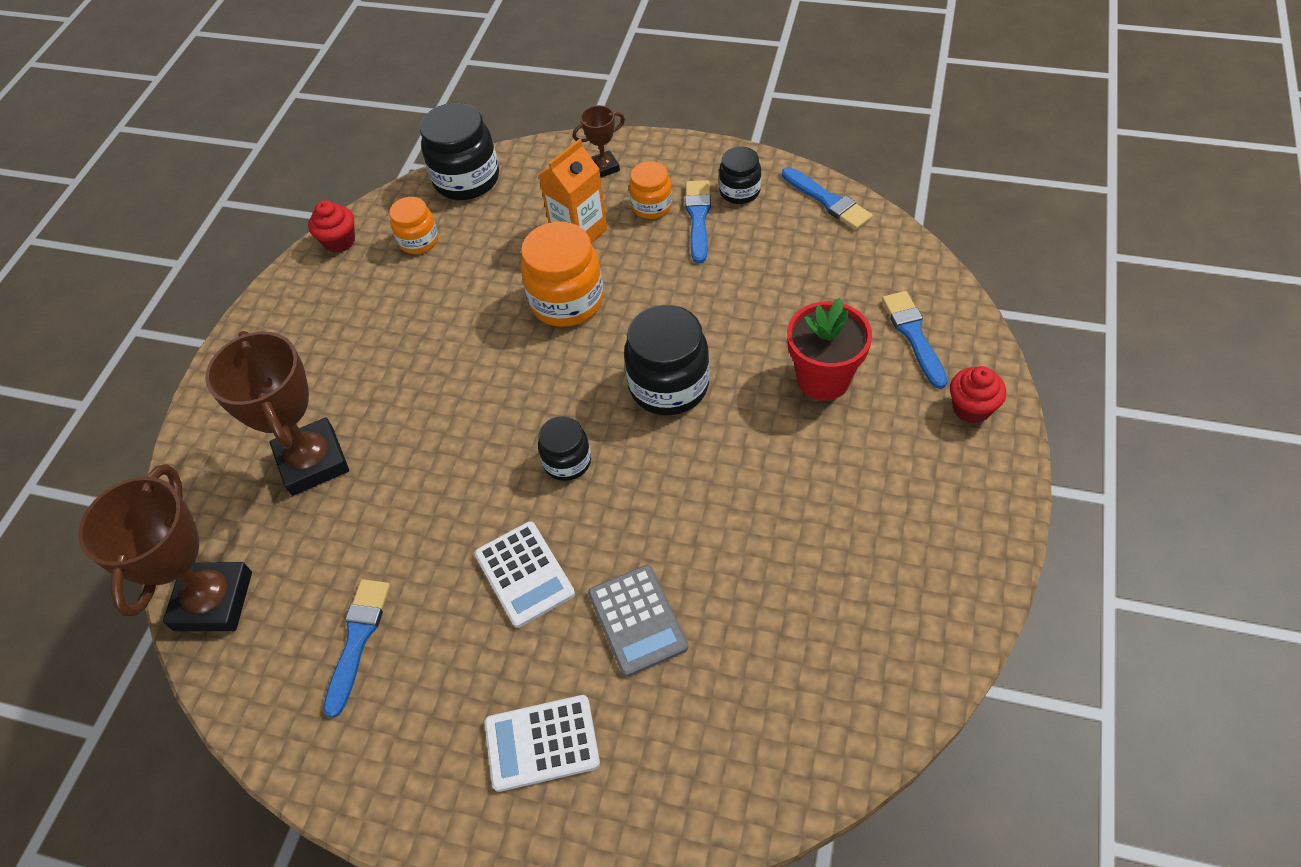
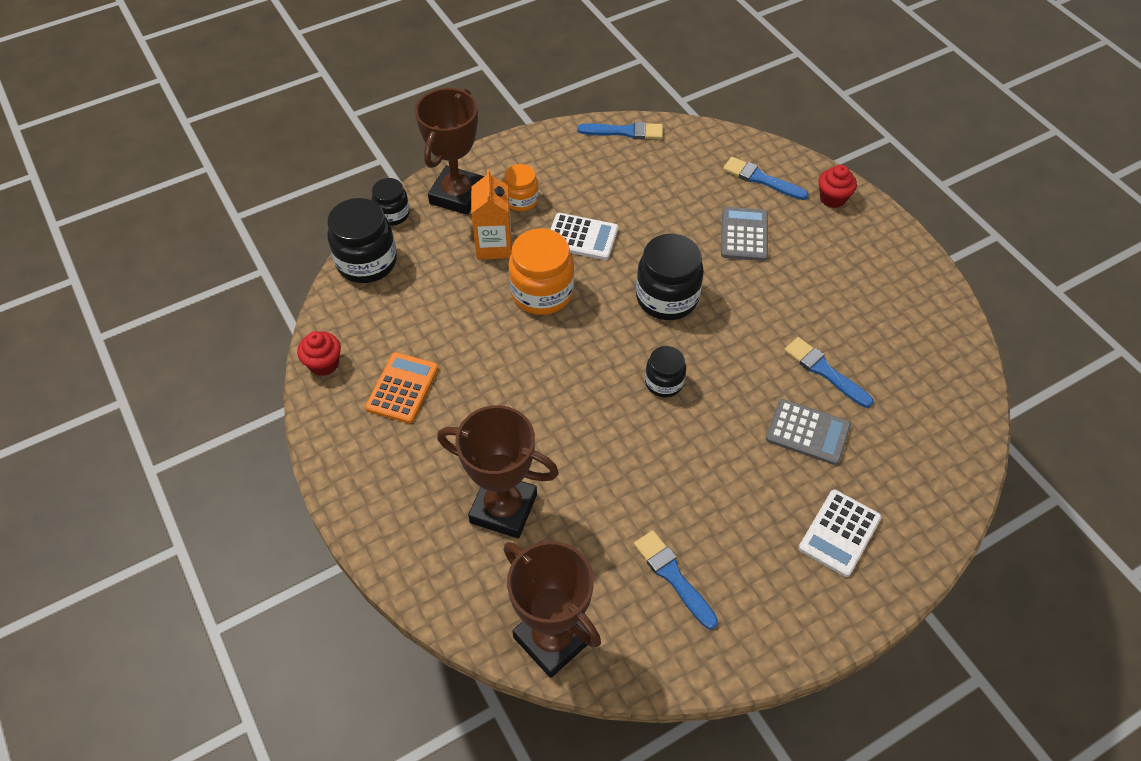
camera: 50 degrees left, 0 degrees up
(366, 303) = (402, 388): none -> orange calculator
(419, 241) = (386, 324): orange jar -> none
(524, 574) = (719, 460): white calculator -> white calculator (582, 237)
(604, 167) = (457, 195): brown trophy -> brown trophy, size x2.04
(698, 218) = (560, 189): blue brush -> blue brush (824, 371)
(739, 191) = (565, 157): black jar -> black jar (392, 214)
(823, 379) = (744, 234): red flower pot -> grey calculator

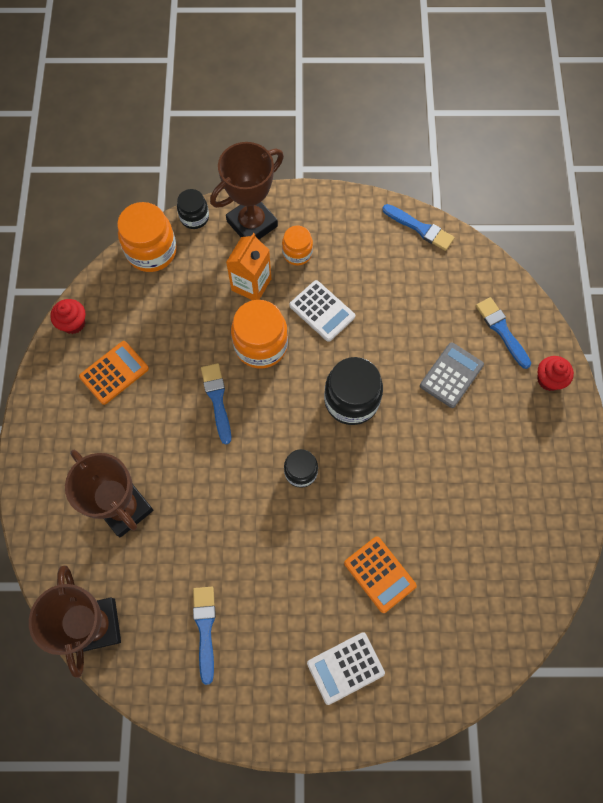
camera: 30 degrees right, 15 degrees up
(367, 262) = (151, 251): black jar -> orange jar
(807, 432) = (379, 574): grey calculator -> orange calculator
(824, 371) = (429, 531): blue brush -> blue brush (217, 399)

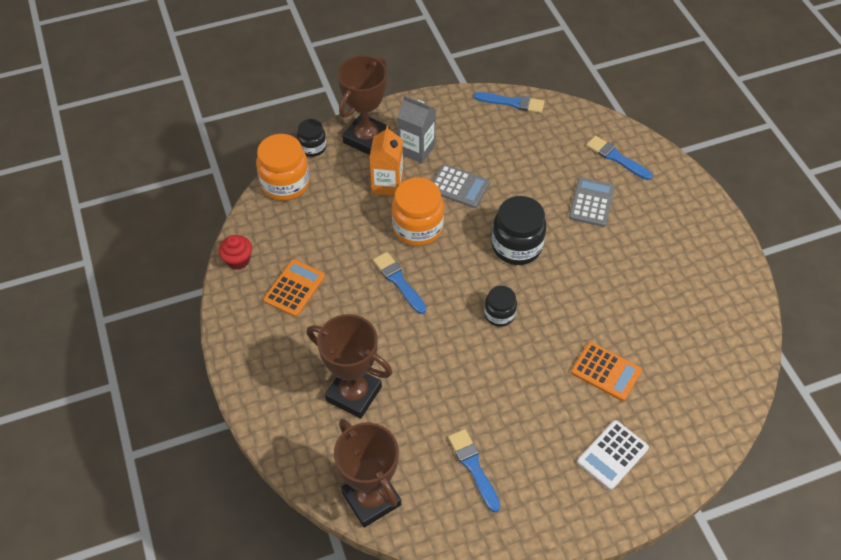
camera: 20 degrees left, 15 degrees down
(297, 253) = (416, 149): orange jar -> grey carton
(322, 311) = (459, 187): white calculator -> grey calculator
(549, 379) = (672, 182): red cupcake -> none

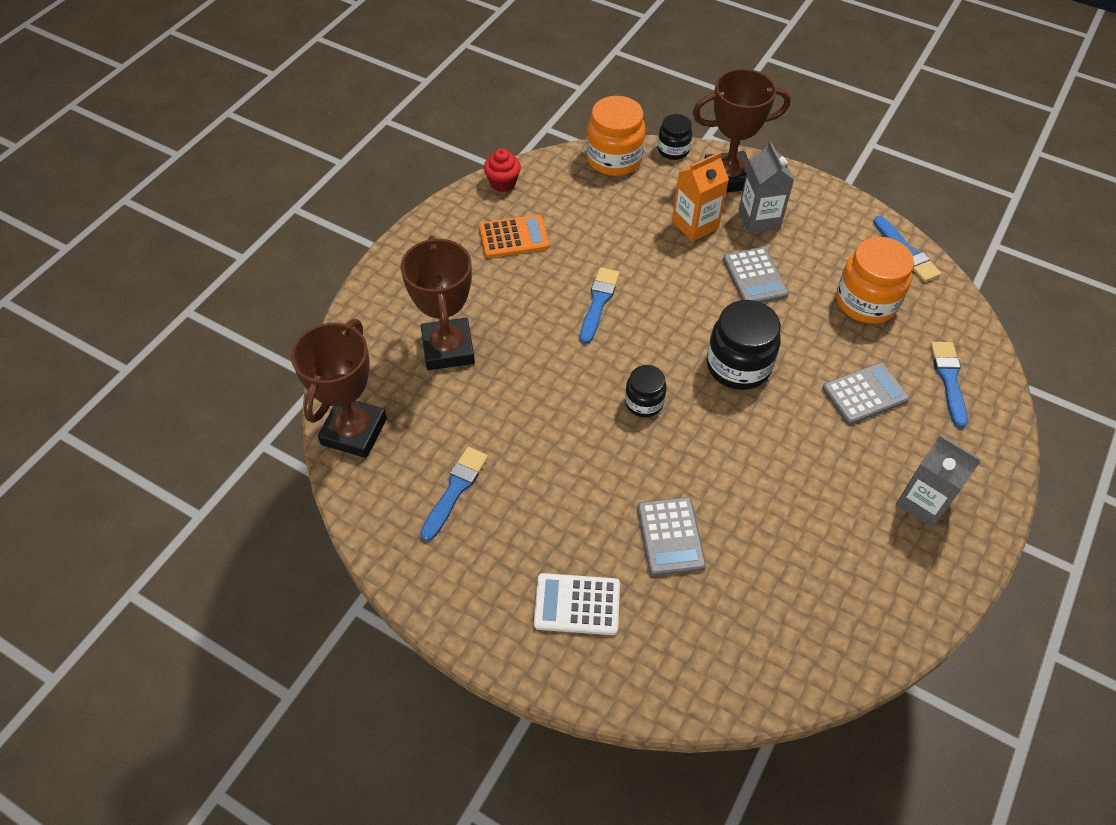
camera: 50 degrees right, 0 degrees up
(417, 228) = (672, 277): orange jar -> orange jar (866, 302)
(606, 371) = (670, 536): orange calculator -> grey calculator
(682, 234) = (923, 502): none -> grey carton

